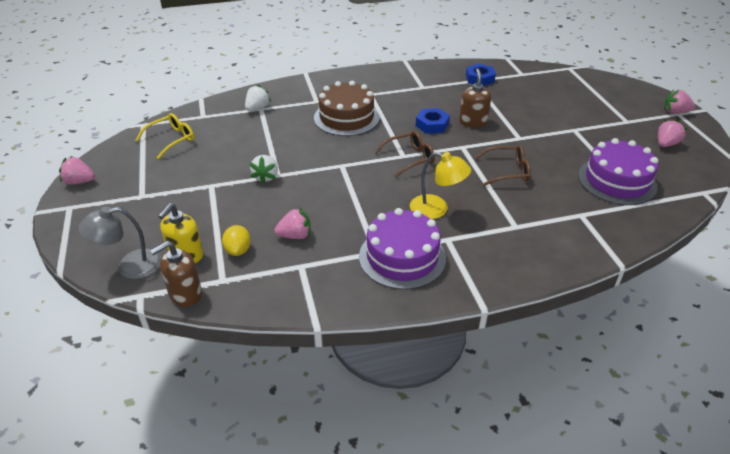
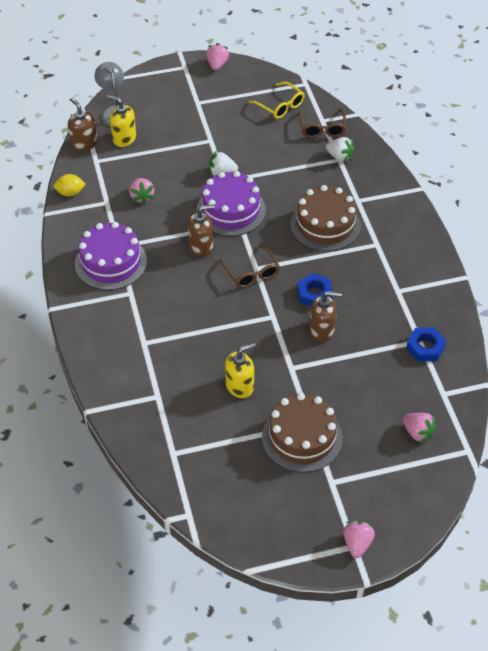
camera: 90 degrees right, 10 degrees up
(238, 250) = (127, 165): yellow lemon -> yellow lemon (70, 193)
(375, 190) = (201, 246): none -> brown soap dispenser
(436, 209) = (170, 288): yellow lamp -> none
(507, 171) = (228, 348): brown glasses -> brown glasses (322, 128)
(549, 165) = (240, 386): none -> yellow soap dispenser
(591, 133) = (302, 437): none -> brown cake
(617, 181) = (210, 439): purple cake -> purple cake (231, 210)
(666, 144) = (282, 508): pink strawberry -> pink strawberry (417, 432)

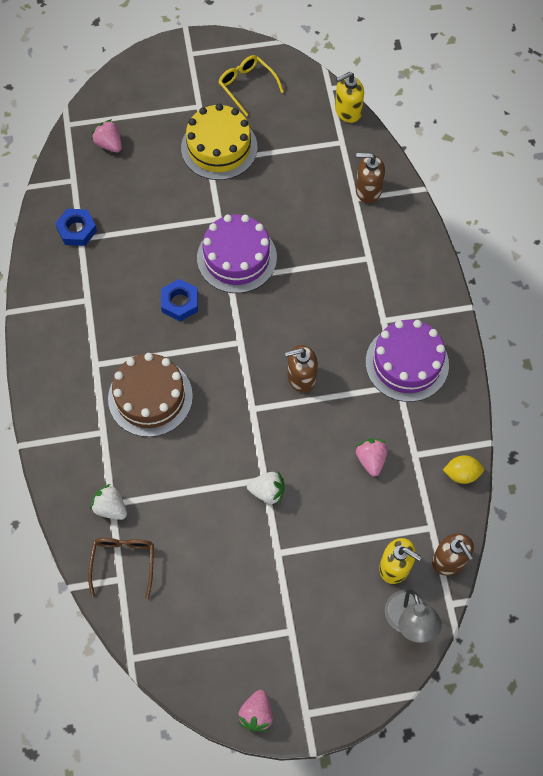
camera: 175 degrees left, 15 degrees up
(231, 210) = (261, 429): purple cake -> purple cake (236, 258)
(240, 386) = (273, 203): yellow soap dispenser -> yellow soap dispenser (347, 111)
(251, 273) = (246, 336): brown glasses -> none
(280, 106) = (174, 613): yellow glasses -> yellow glasses (247, 86)
(302, 437) = (219, 147): brown cake -> yellow cake
(322, 330) = (179, 258): brown soap dispenser -> brown soap dispenser (368, 190)
(357, 543) = (186, 55): pink strawberry -> none

